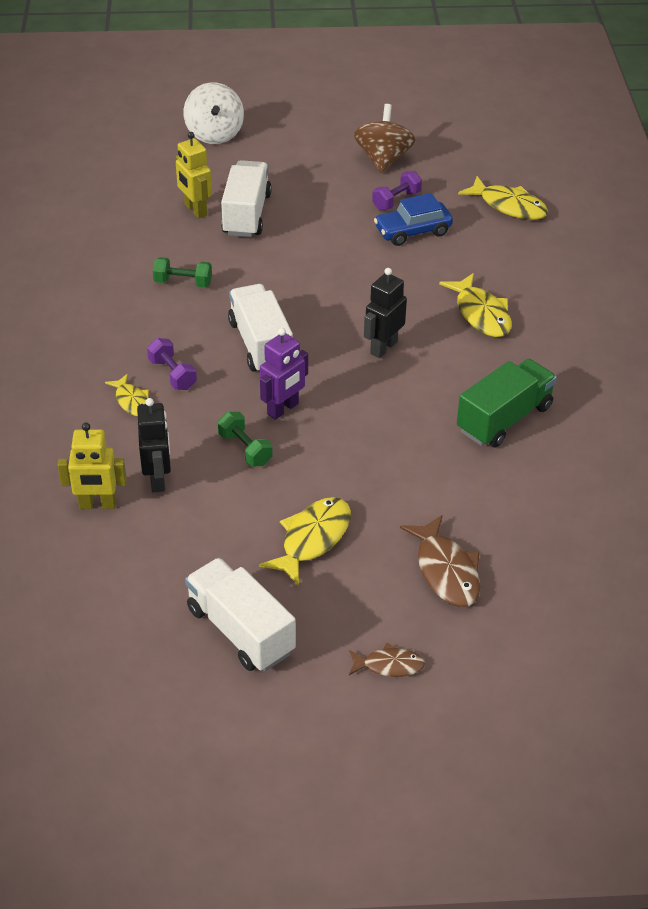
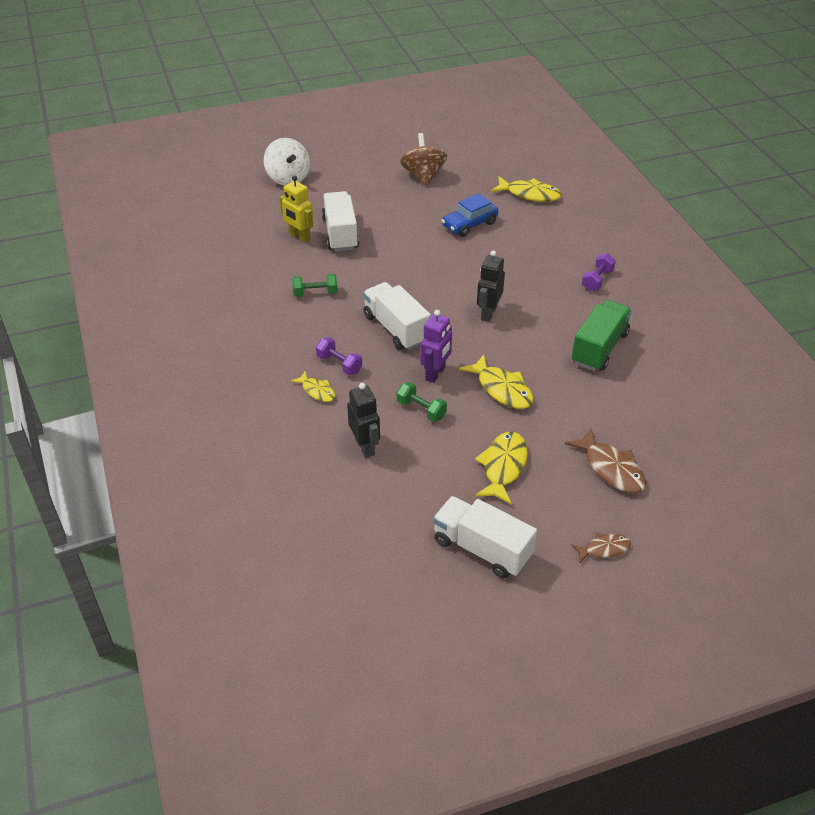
camera: 15 degrees left, 0 degrees up
(97, 504) = (327, 476): yellow robot -> none
(396, 201) = (447, 204): purple dumbbell -> purple dumbbell (597, 280)
(481, 314) = (547, 275): yellow fish -> yellow fish (502, 389)

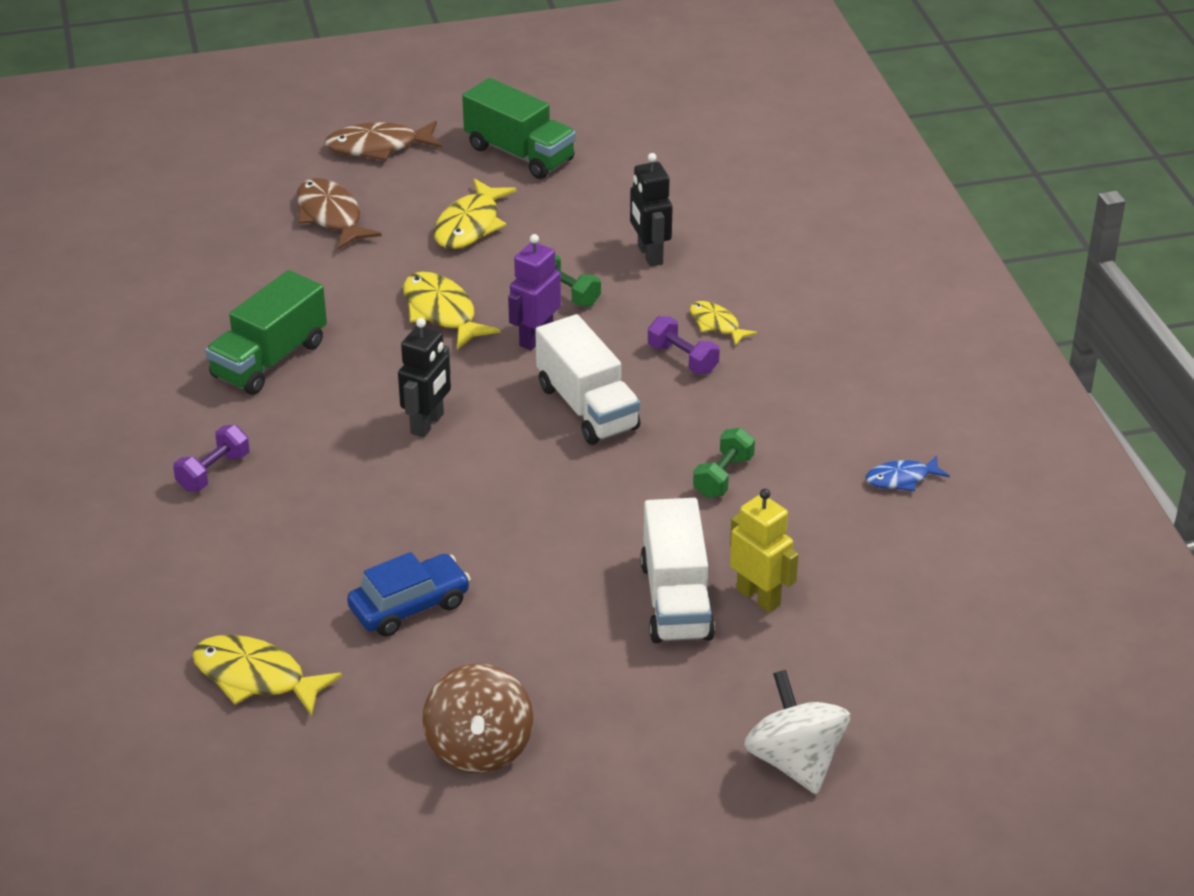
camera: 175 degrees left, 5 degrees down
(215, 297) = (901, 479): none -> blue fish
(315, 293) = (723, 476): green dumbbell -> green dumbbell turned 60 degrees counterclockwise
(482, 549) = (519, 154): white truck -> green truck
(604, 549) = (378, 147): brown fish -> brown fish, size x1.67

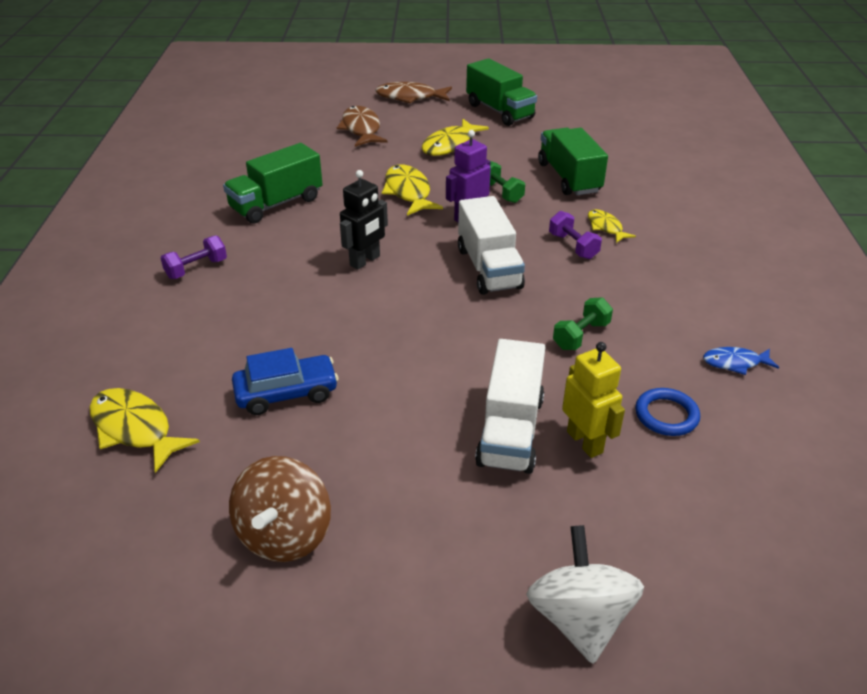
camera: 15 degrees right, 0 degrees up
(649, 255) = (569, 178): black robot -> green truck
(838, 552) = (666, 415): none -> blue ring

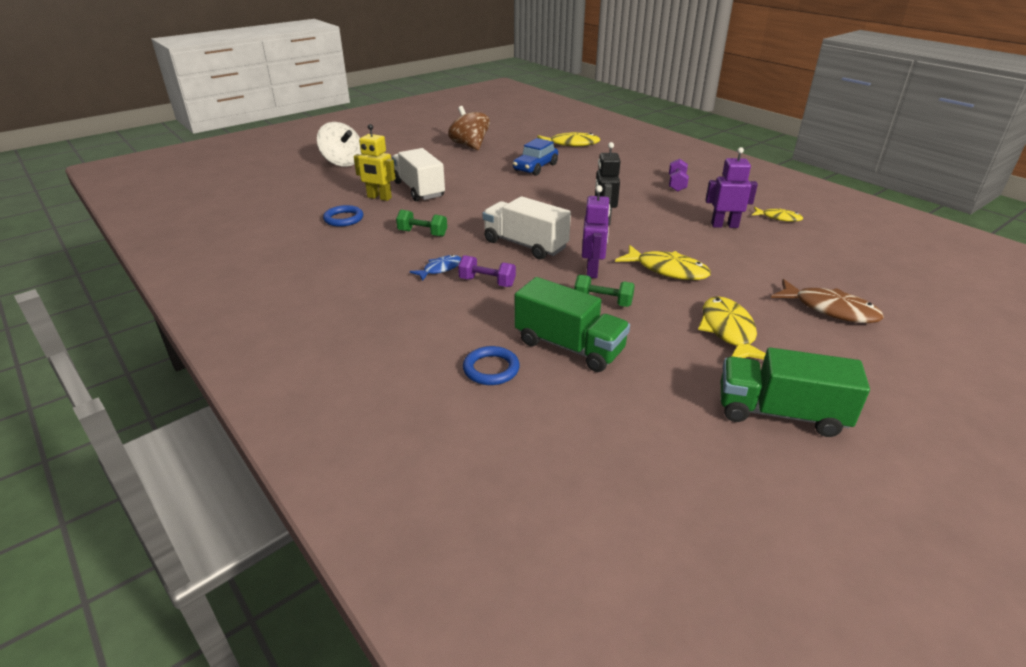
camera: 140 degrees right, 5 degrees down
(276, 204) = (724, 225): green truck -> purple robot
(410, 97) = (899, 379): brown fish -> none
(581, 335) = (422, 233): green dumbbell -> green dumbbell turned 75 degrees counterclockwise
(605, 227) = (478, 309): yellow fish -> yellow fish (778, 218)
(639, 187) = (491, 369): none -> blue ring
(735, 363) = (313, 254): blue fish -> blue fish (440, 269)

